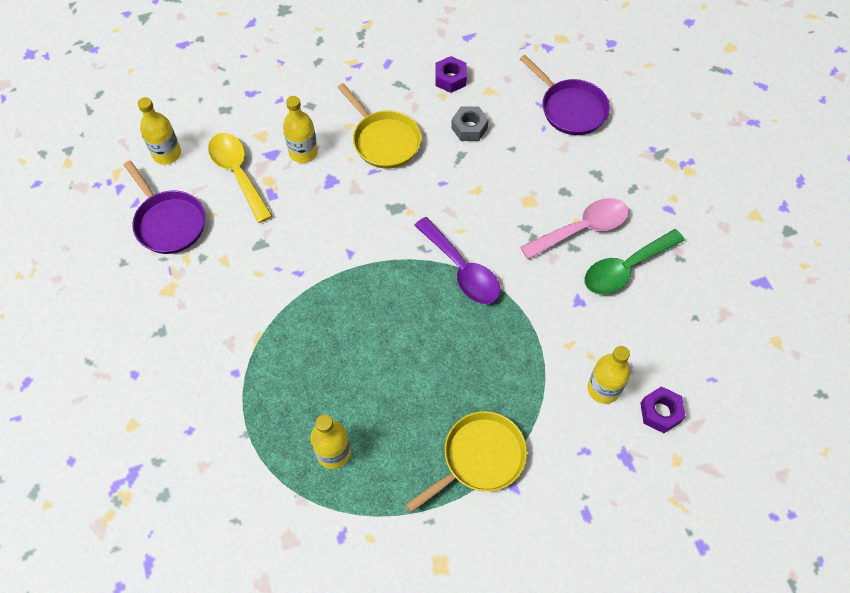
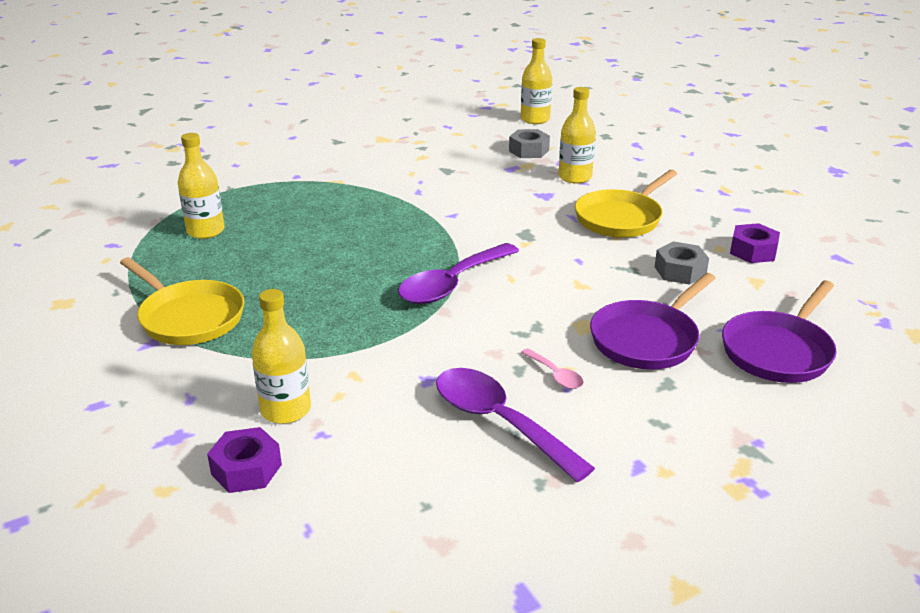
camera: 80 degrees right, 30 degrees down
(168, 222) = (457, 129): purple pan -> purple pan (647, 339)
(238, 174) = (528, 151): yellow spoon -> grey nut
(582, 229) = (555, 375): pink spoon -> pink spoon, size x0.46
(626, 268) = (499, 422): green spoon -> purple spoon

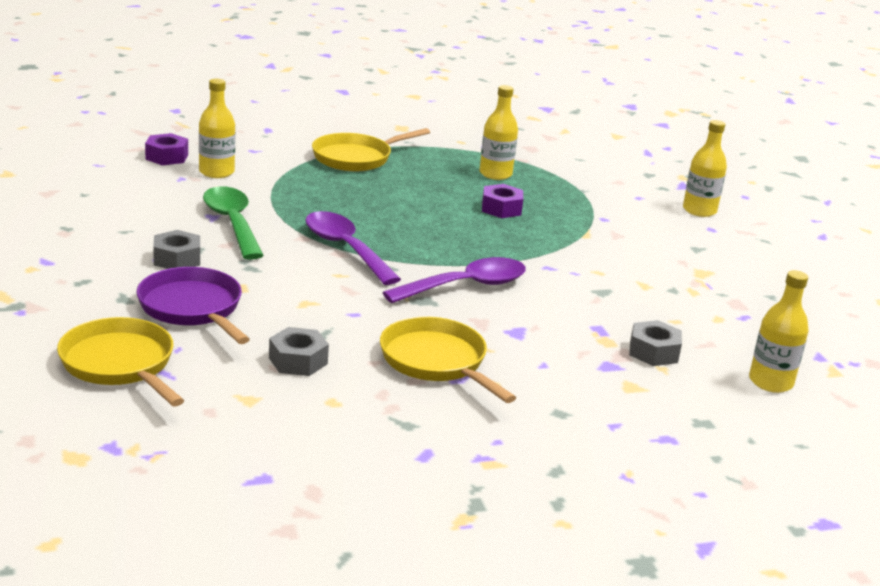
camera: 100 degrees right, 5 degrees down
(438, 361) = (232, 223): none -> green spoon
(499, 422) = (140, 229): purple spoon -> purple spoon (465, 286)
(555, 375) = (177, 259): pink spoon -> grey nut
(575, 177) = (561, 362): yellow bottle -> yellow bottle (699, 210)
(753, 251) = (313, 421): purple nut -> purple nut (501, 208)
(779, 351) = (120, 365): purple pan -> yellow pan

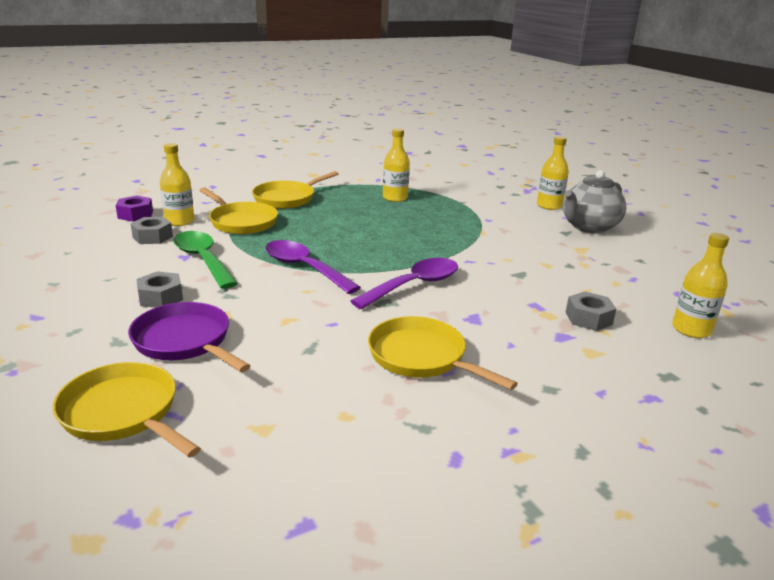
camera: 10 degrees left, 0 degrees up
(289, 182) = (241, 222): none -> yellow pan
(298, 361) = (298, 378): grey nut -> grey nut (152, 237)
(501, 208) = (411, 222): purple nut -> none
(733, 245) = (588, 227): none -> grey teapot

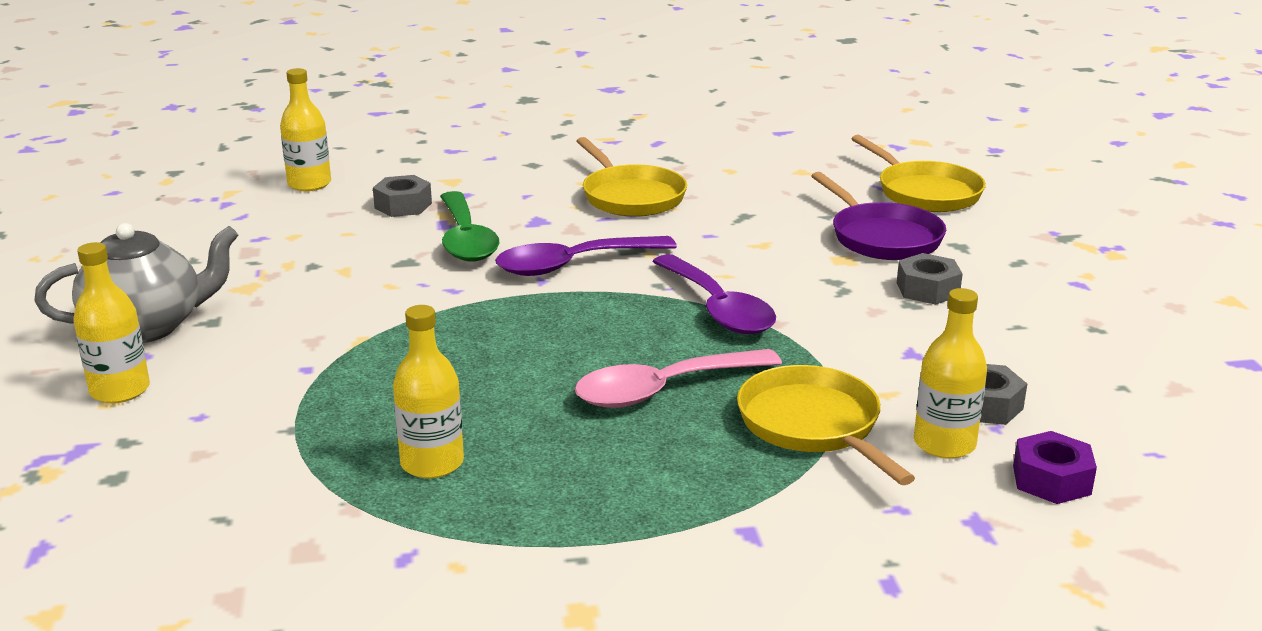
camera: 160 degrees left, 0 degrees up
(203, 260) = (879, 342): green spoon -> green spoon (465, 239)
(287, 198) = (694, 496): yellow pan -> none
(316, 228) = (664, 389): none -> pink spoon

